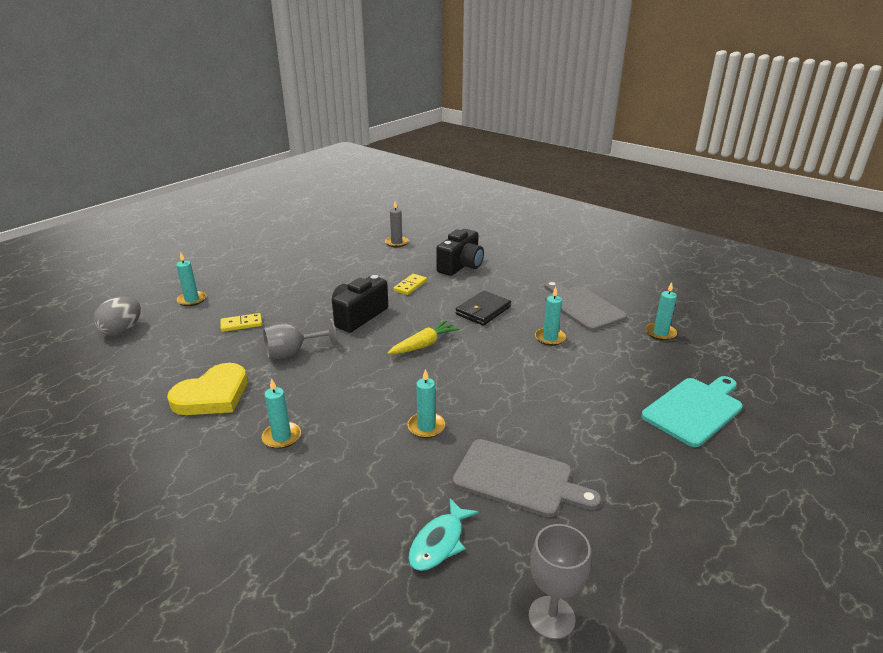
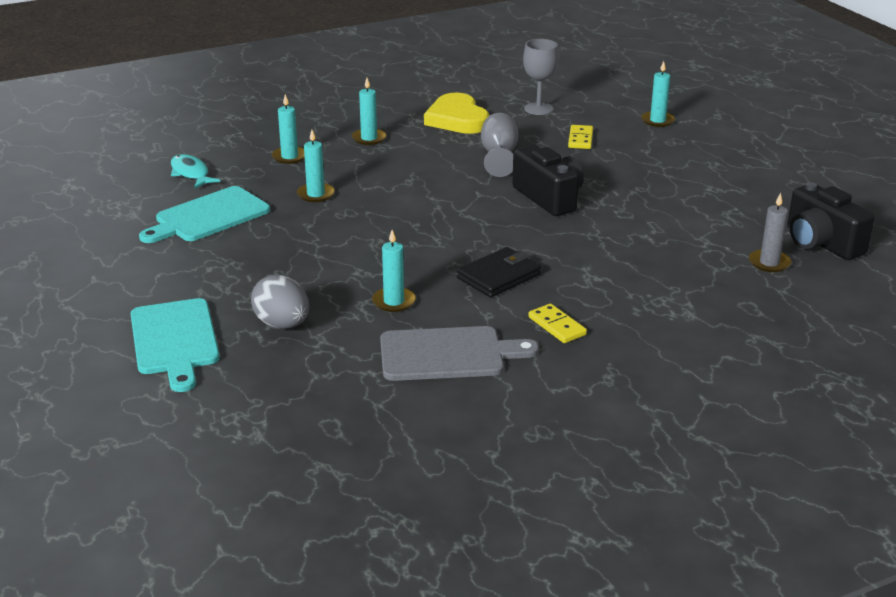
camera: 115 degrees right, 0 degrees up
(122, 330) = (610, 91): grey egg -> grey egg (282, 324)
(410, 286) = (607, 243): yellow domino -> yellow domino (557, 326)
(424, 345) = (452, 222): yellow carrot -> none
(461, 266) = (649, 295): black camera -> black camera (821, 243)
(483, 311) = (499, 276): black wallet -> black wallet turned 75 degrees clockwise
(517, 479) = (209, 216): grey cutting board -> turquoise cutting board
(551, 617) = (89, 194): grey goblet -> grey goblet (538, 109)
(660, 333) = (325, 390): turquoise candle -> turquoise candle (289, 157)

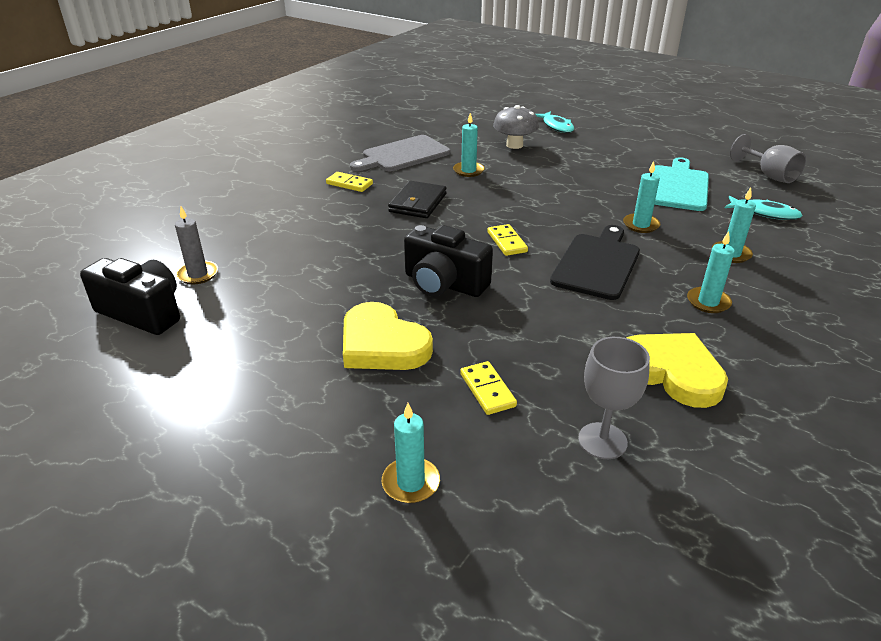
camera: 150 degrees right, 5 degrees up
(174, 340) = (556, 126): turquoise cutting board -> turquoise fish
(282, 324) = (514, 145): grey egg -> grey mushroom
(406, 178) = (597, 264): none -> black cutting board
(457, 214) = (507, 242): none -> yellow domino
(499, 156) = (549, 323): grey goblet -> grey goblet (769, 175)
(631, 175) = (382, 344): none -> yellow heart

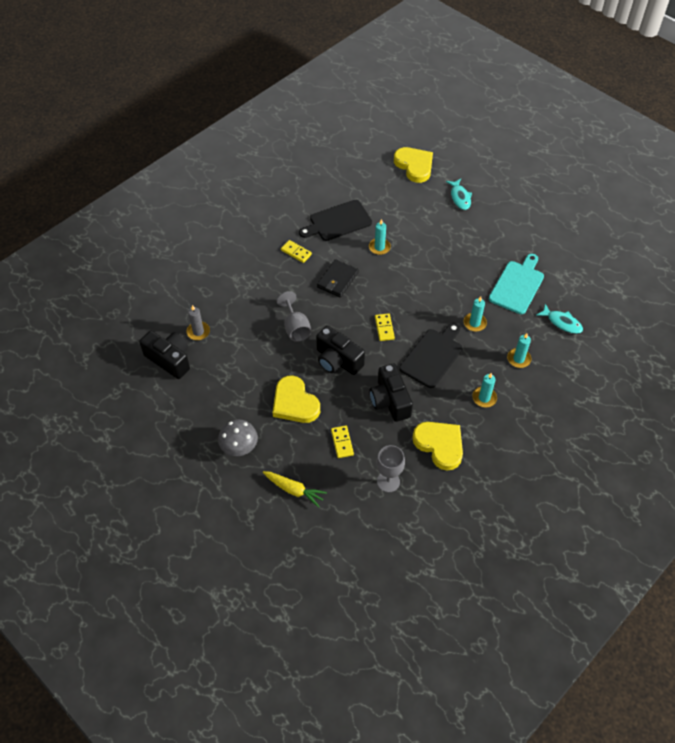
camera: 10 degrees right, 20 degrees up
(403, 155) = (338, 221): grey cutting board -> black cutting board
(411, 483) = (294, 490): turquoise candle -> yellow carrot
(487, 109) = (414, 166): none -> yellow heart
(514, 145) = (420, 219): grey mushroom -> grey mushroom (239, 447)
(552, 323) = (390, 401): none -> black camera
(769, 175) = (588, 281): grey goblet -> grey goblet (295, 327)

